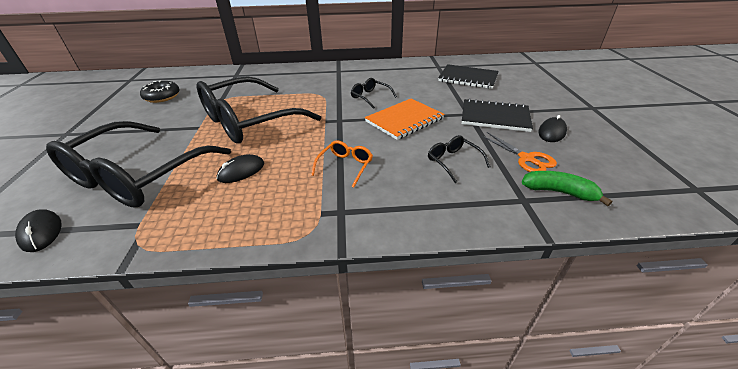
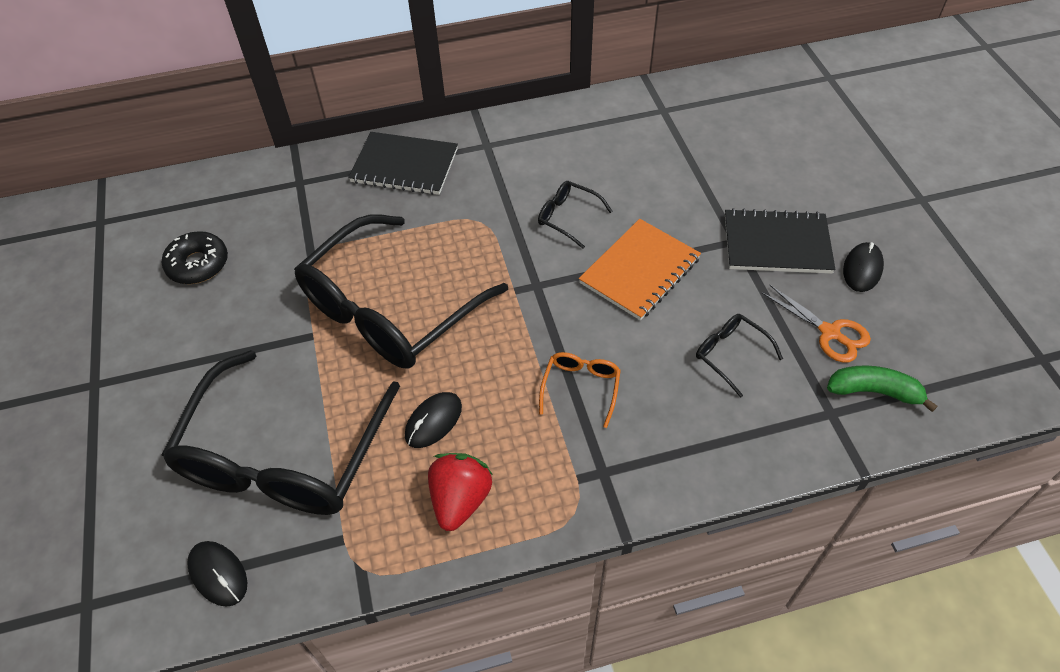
camera: 10 degrees left, 15 degrees up
(232, 213) = (460, 500): none -> red strawberry
(468, 78) = (720, 141): black notebook -> black notebook (404, 166)

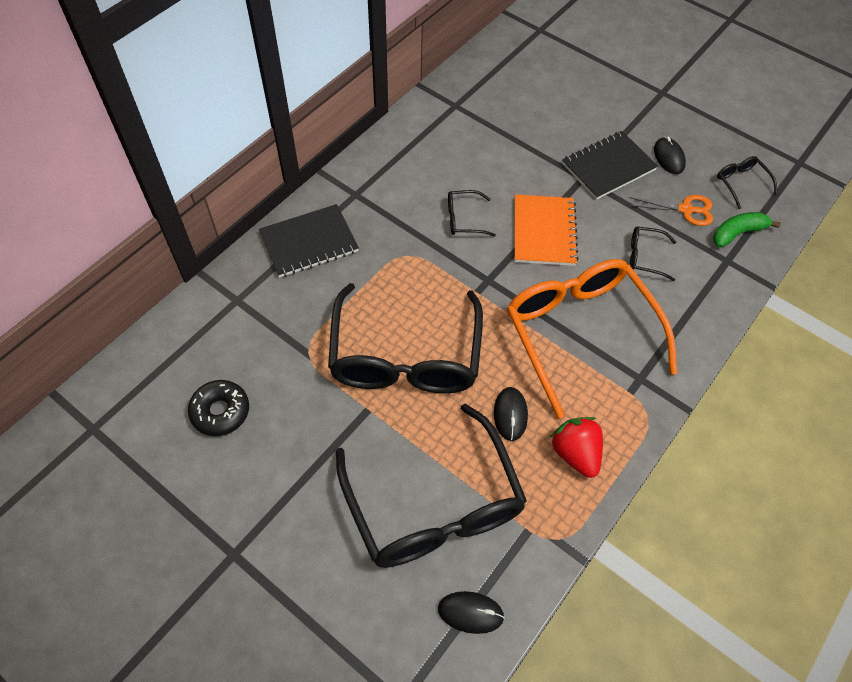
camera: 40 degrees left, 5 degrees up
(581, 388) = (579, 333): orange glasses -> orange glasses, size x2.47
(933, 341) = (741, 183): none -> black glasses

